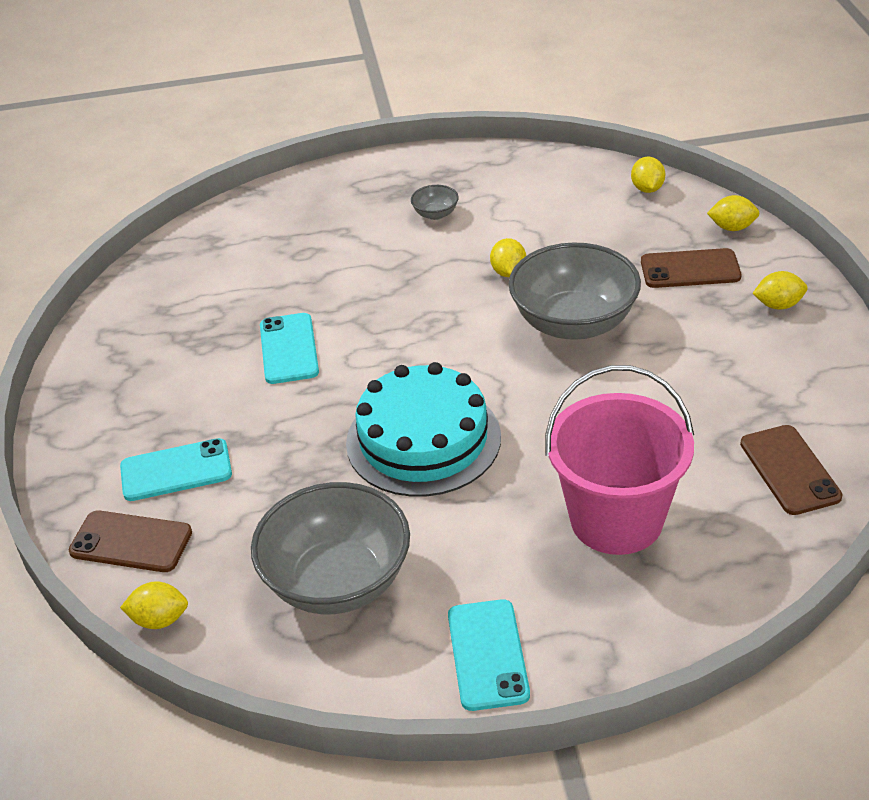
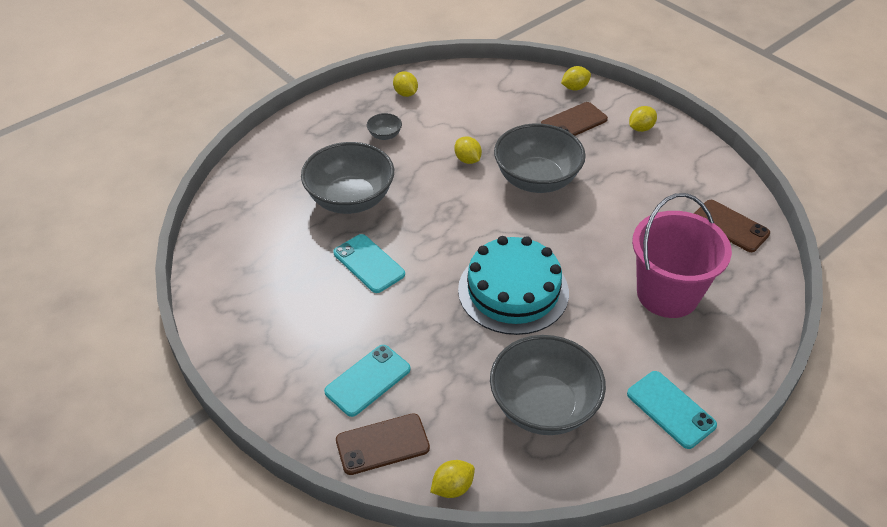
camera: 35 degrees left, 5 degrees up
(332, 273) = (350, 199): none -> grey bowl
(647, 189) = (504, 77): yellow lemon -> yellow lemon (405, 93)

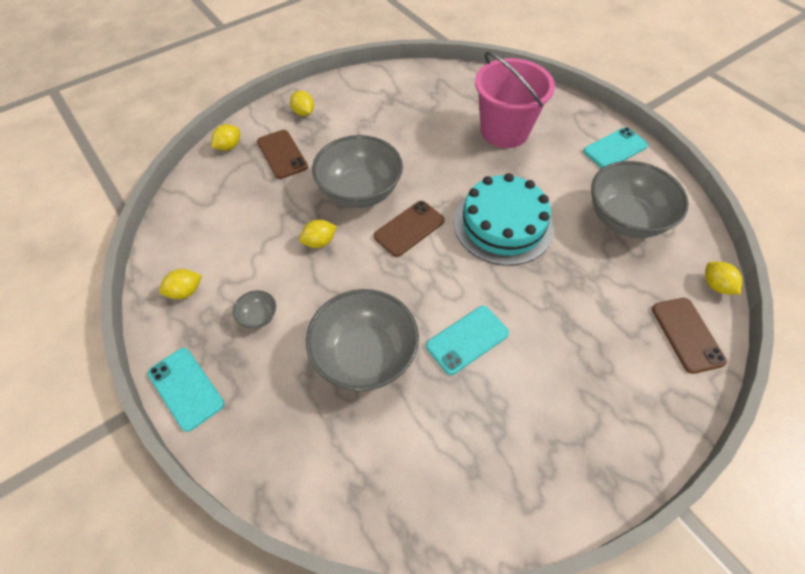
camera: 85 degrees left, 10 degrees up
(368, 380) = (619, 345): turquoise phone -> turquoise phone (186, 388)
(574, 88) = (229, 146): yellow lemon -> yellow lemon turned 60 degrees clockwise
(730, 226) = (433, 85): brown phone -> brown phone (409, 228)

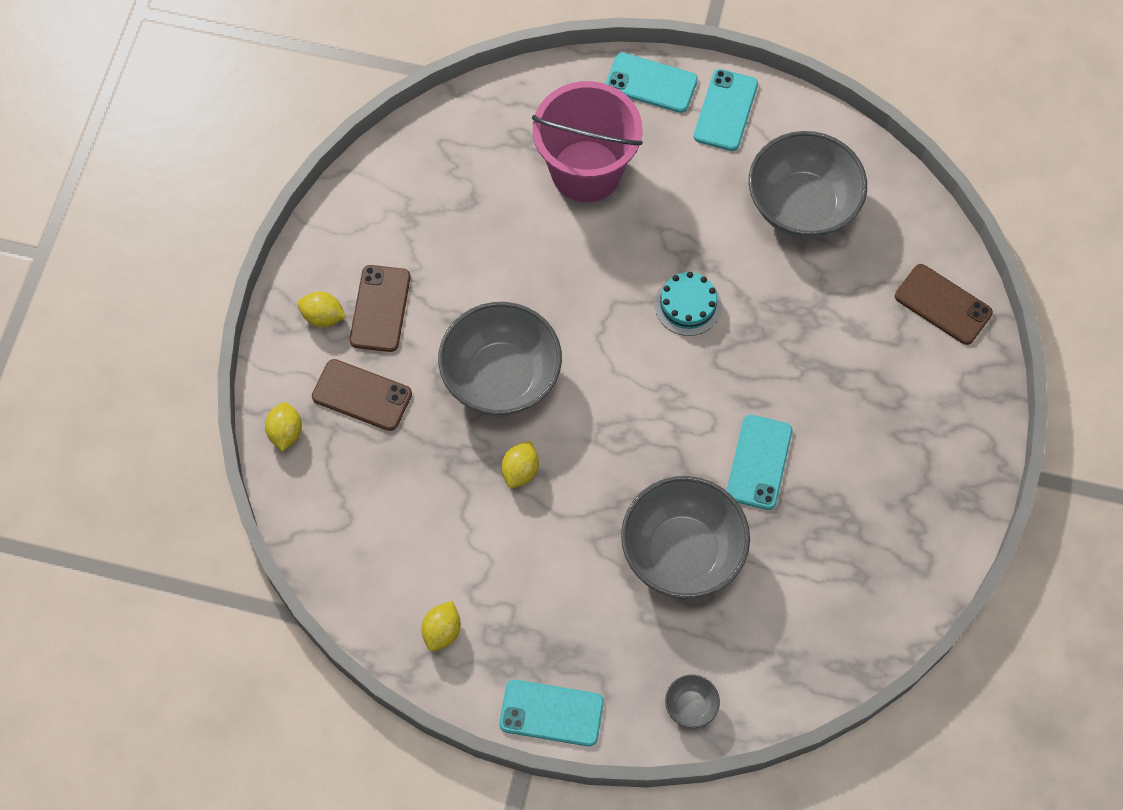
camera: 40 degrees left, 10 degrees up
(258, 317) = (544, 596): grey bowl -> grey bowl (691, 706)
(409, 228) = (597, 383): brown phone -> brown phone (380, 308)
(503, 224) = (688, 305): turquoise cake -> turquoise cake, size x0.51
(580, 115) = (651, 83): none -> turquoise phone
(716, 286) = (935, 227): yellow lemon -> none

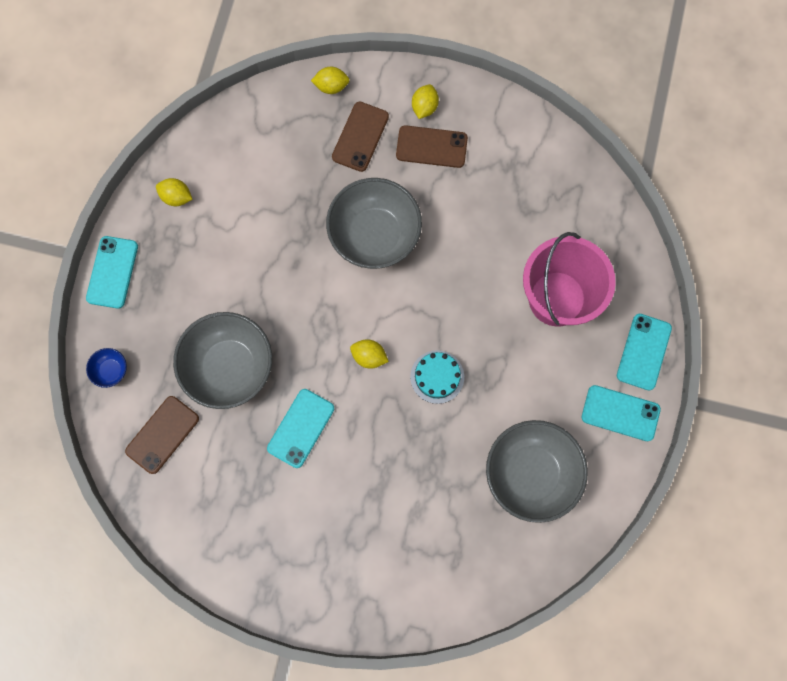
camera: 90 degrees right, 10 degrees up
(520, 471) = (297, 249): yellow lemon -> yellow lemon (369, 356)
(691, 706) = (111, 370): grey bowl -> blue bowl
(759, 462) = (301, 428): turquoise phone -> turquoise phone turned 75 degrees counterclockwise
(943, 304) = (439, 588): brown phone -> brown phone (162, 434)

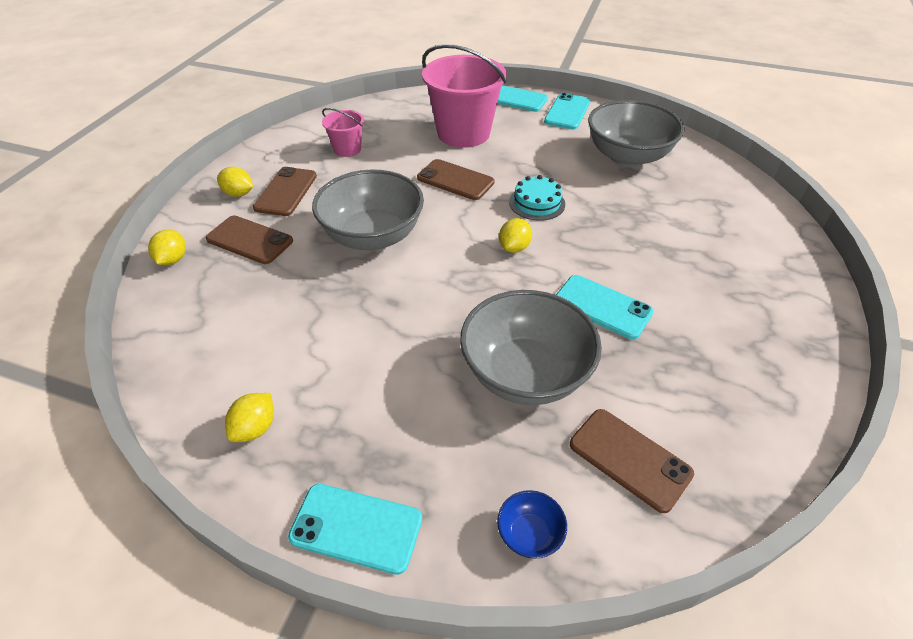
camera: 85 degrees left, 30 degrees down
(467, 297) = (455, 180): none -> brown phone
(510, 186) = (347, 149): none -> pink bucket

